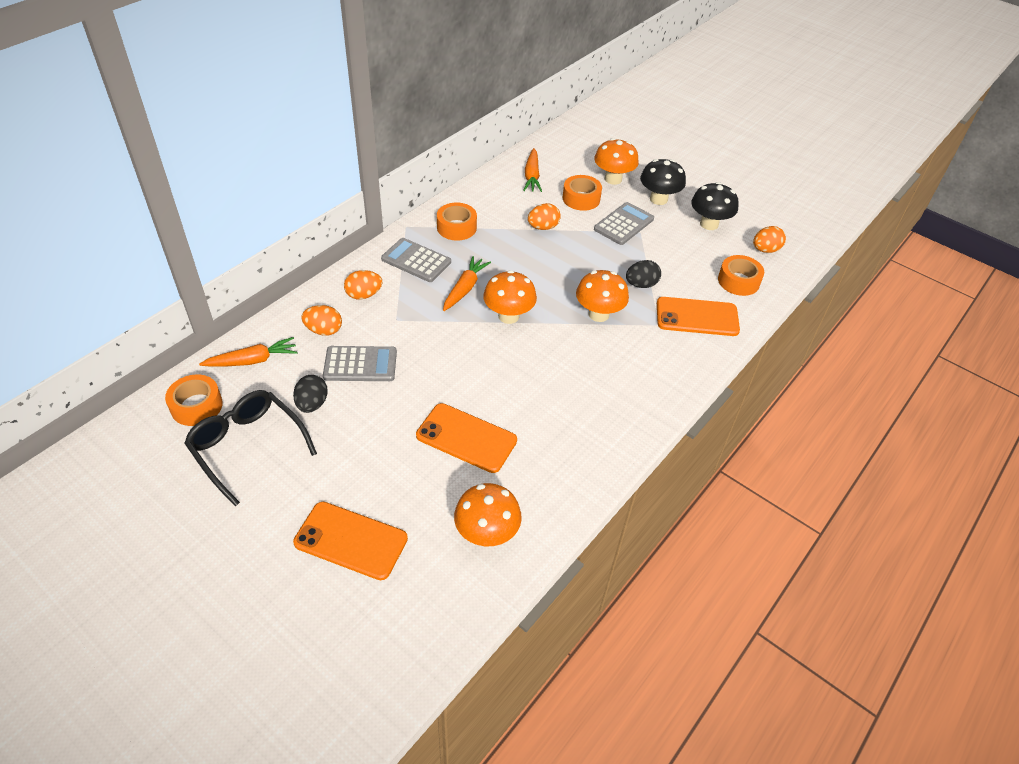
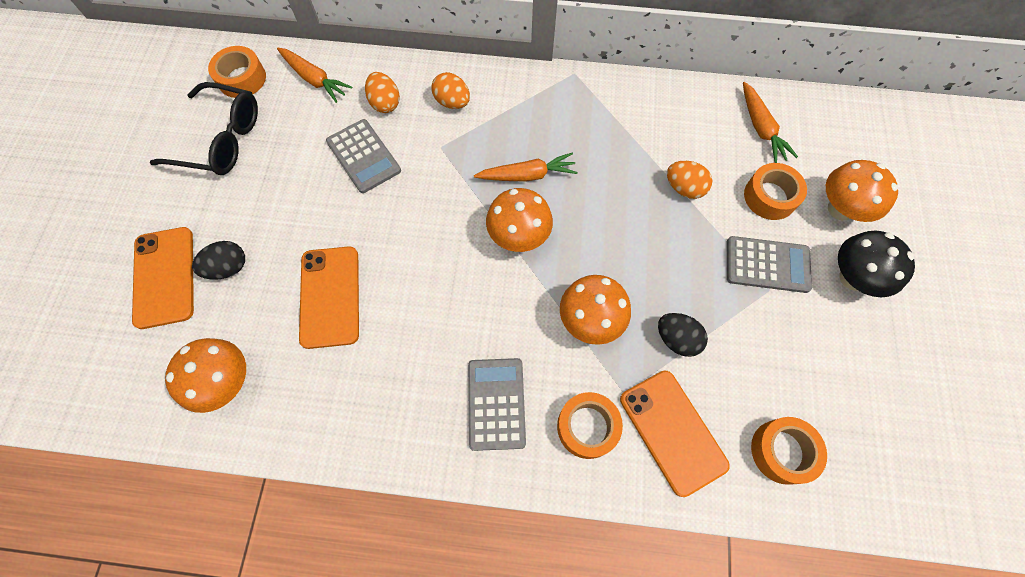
camera: 60 degrees right, 20 degrees up
(247, 446) = (221, 140): black glasses -> black glasses turned 90 degrees clockwise
(312, 404) = (294, 152): black egg -> black egg (228, 268)
(416, 261) = (532, 112): grey calculator -> grey calculator (496, 403)
(456, 227) = (611, 114): orange tape -> orange tape (587, 427)
(532, 176) = (761, 128): orange carrot -> orange carrot turned 75 degrees counterclockwise
(709, 224) = (862, 361): black mushroom -> none
(765, 250) = (877, 458): orange egg -> none

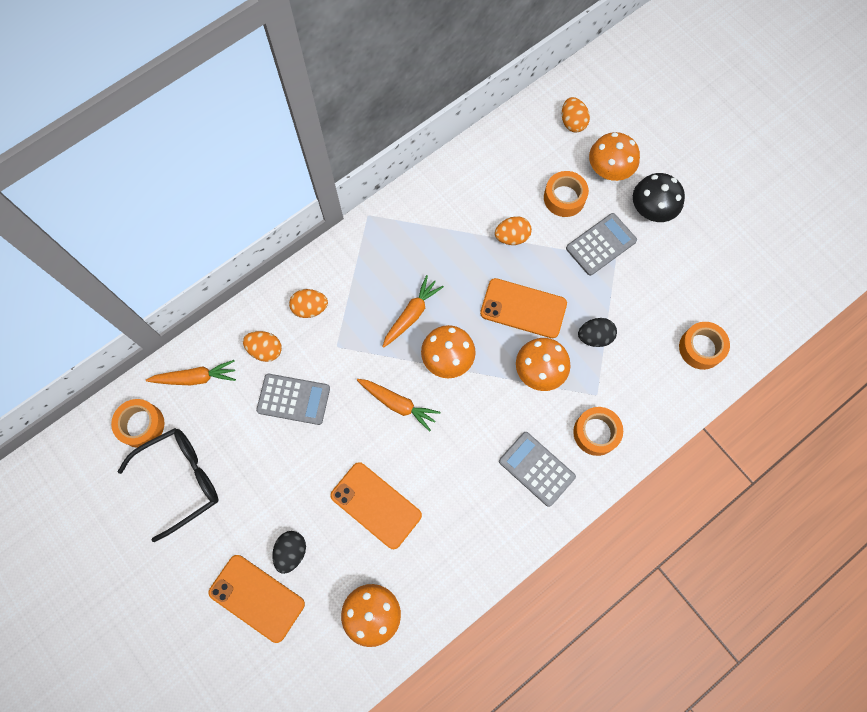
camera: 45 degrees left, 5 degrees up
(672, 431) = (640, 391): orange phone -> orange phone (523, 308)
(761, 128) = (518, 154): orange carrot -> orange carrot (398, 404)
(843, 142) = (572, 122): none -> orange egg

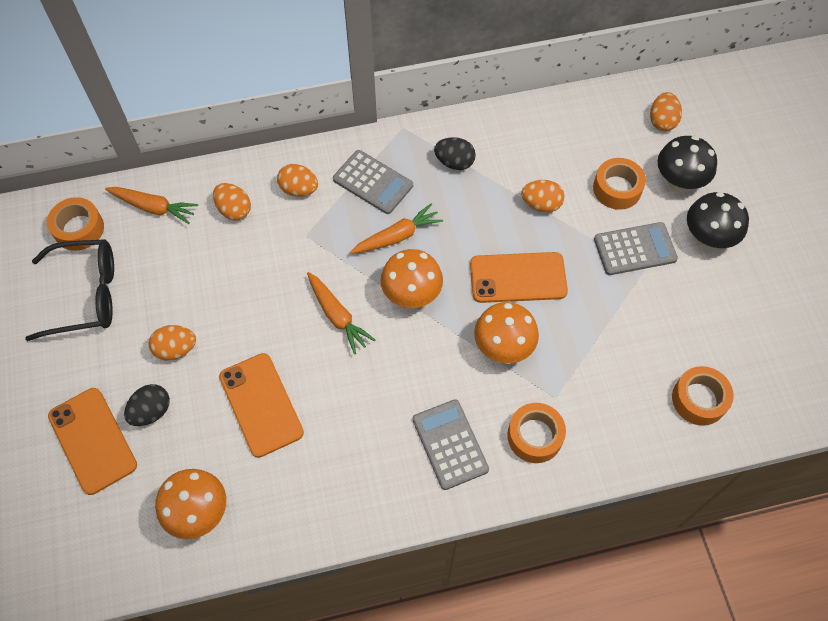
camera: 25 degrees right, 10 degrees down
(282, 491) = (176, 349): none -> orange egg
(293, 399) = (235, 267): grey calculator -> grey calculator (373, 182)
(523, 308) = (518, 278): orange phone -> orange phone turned 45 degrees counterclockwise
(594, 337) = (582, 338): black egg -> black egg (454, 162)
(608, 171) = (679, 181): orange mushroom -> black mushroom

